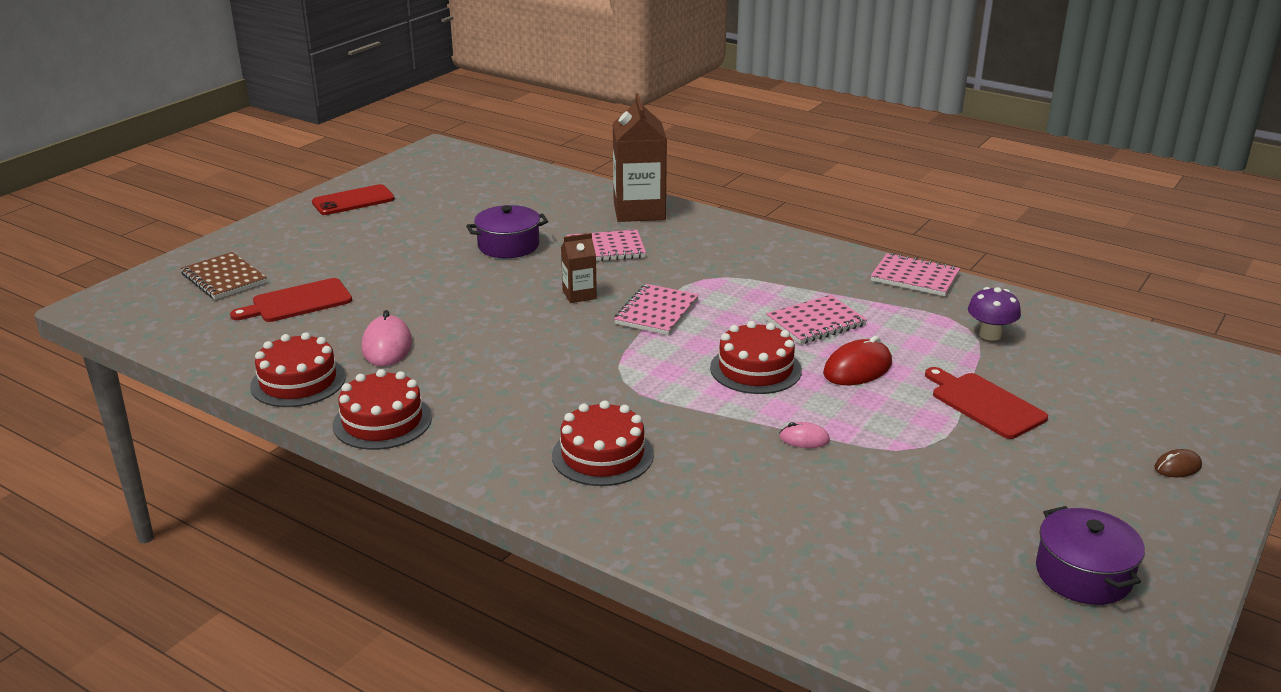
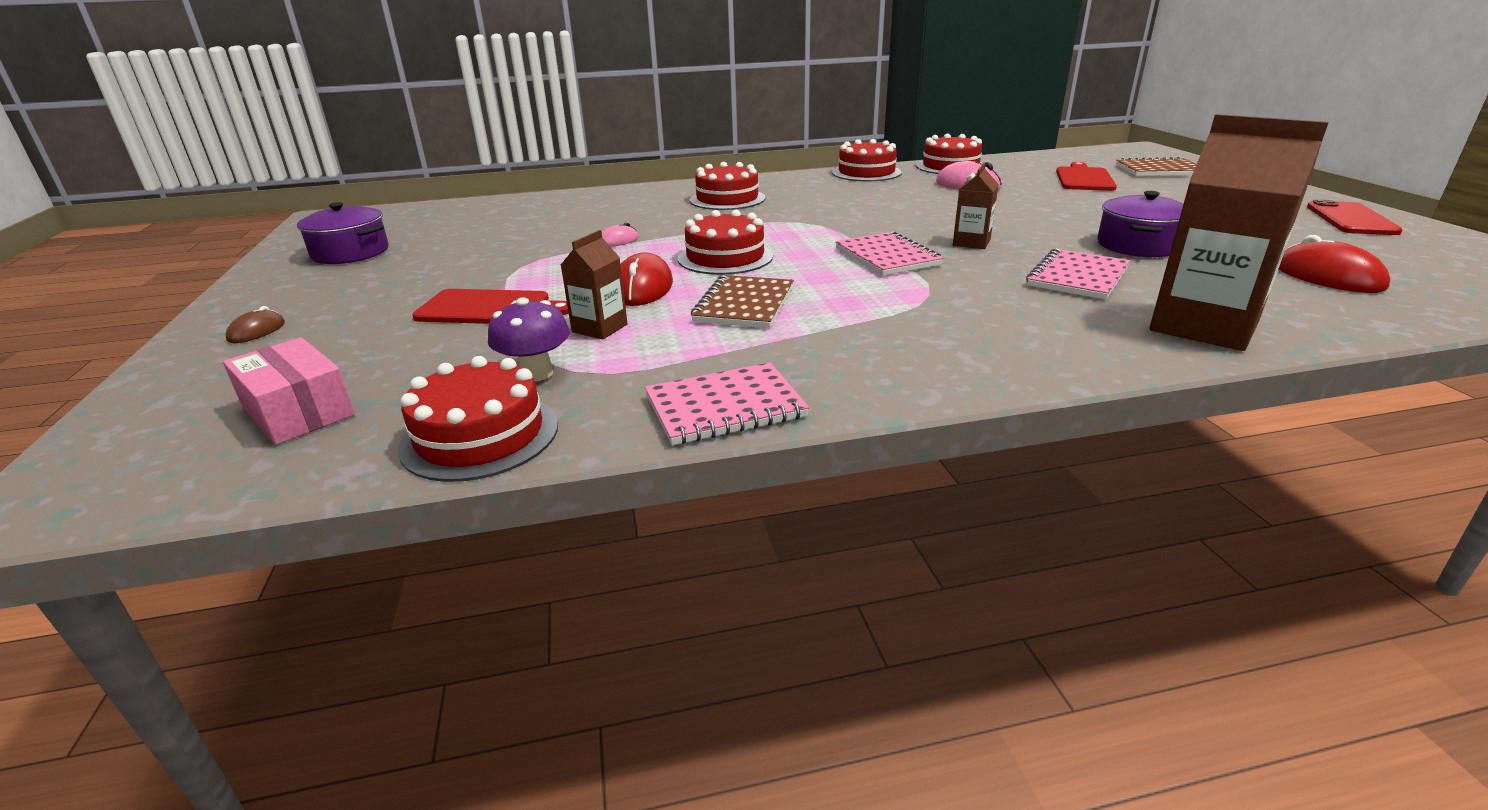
camera: 135 degrees right, 0 degrees up
(508, 196) = (1328, 277): none -> red mouse
(815, 322) = (744, 305): pink notebook -> brown notebook
(924, 348) = (599, 328): none -> brown carton
(1041, 314) = (480, 436): none -> red cake
(1138, 371) = (298, 411): none -> pink box

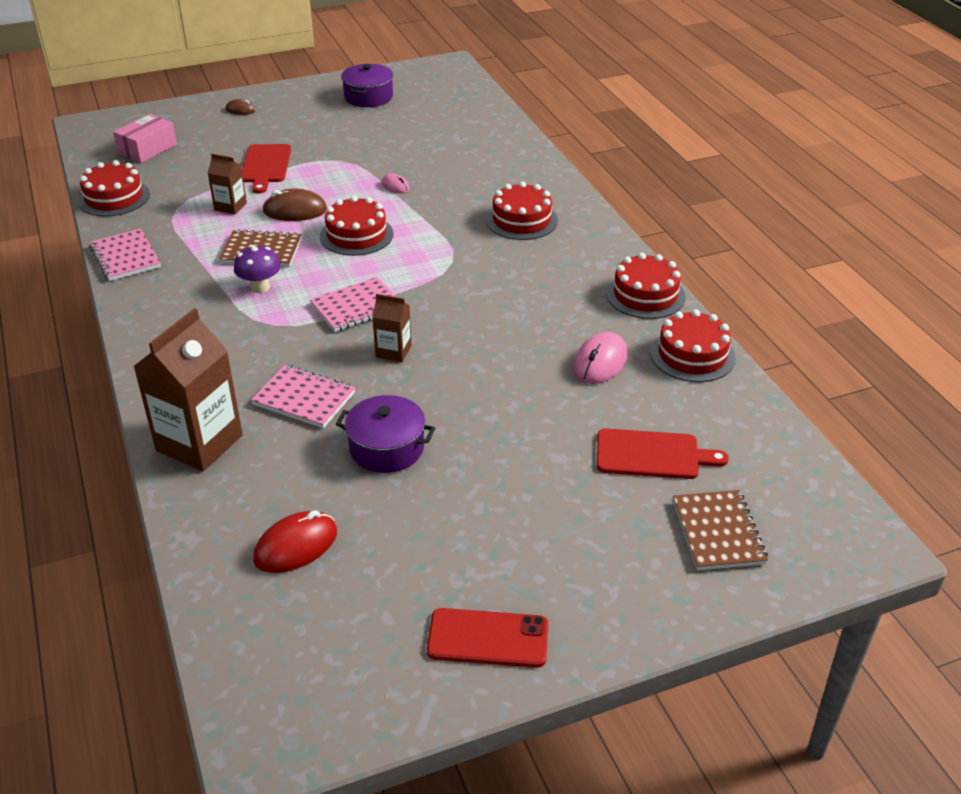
camera: 80 degrees right, 10 degrees up
(536, 373) = (174, 198): purple mushroom -> purple mushroom (260, 287)
(642, 288) = (295, 210): red mouse -> brown mouse

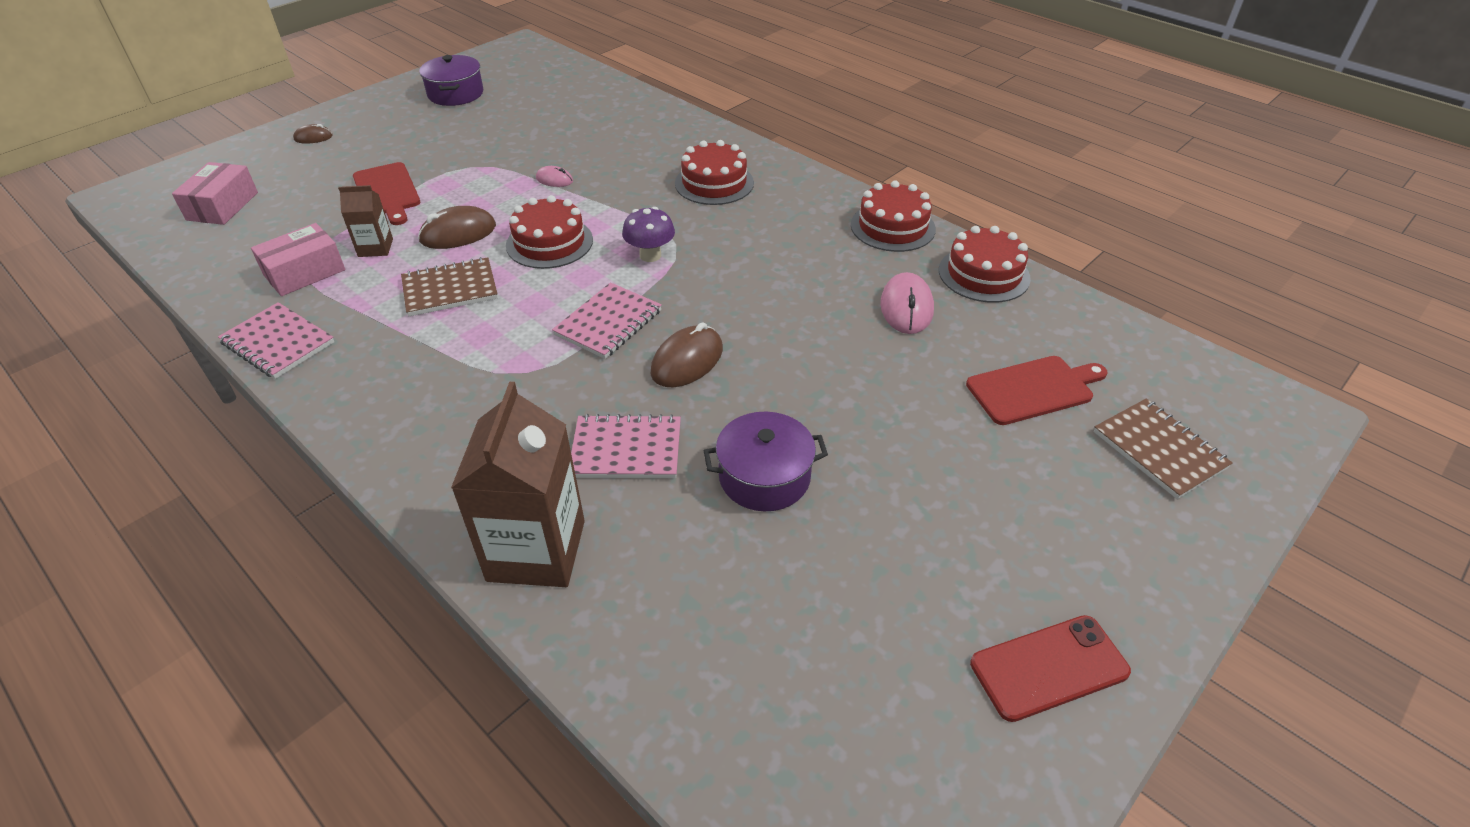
camera: 25 degrees left, 5 degrees up
(114, 198) = (214, 274): red cake -> none
(172, 212) = (304, 272): none -> pink box
(260, 287) = (478, 332): purple mushroom -> purple mushroom (650, 255)
(296, 546) = (751, 641): red mouse -> none
(393, 351) = (687, 361): brown carton -> brown mouse

